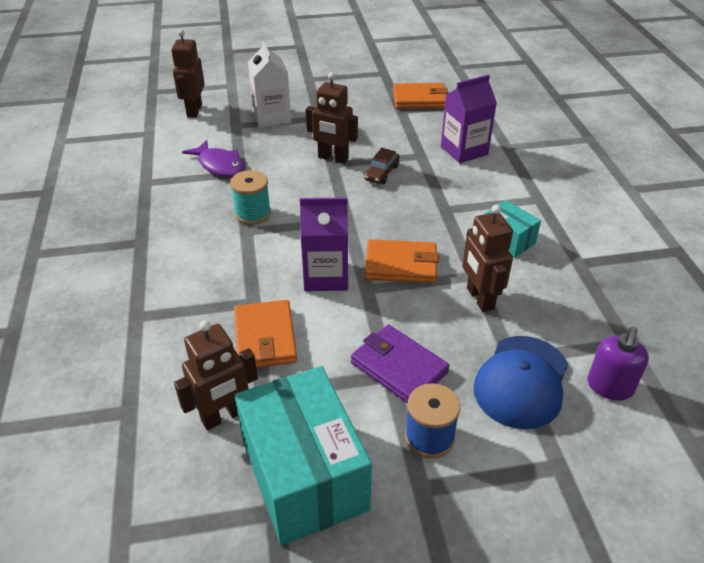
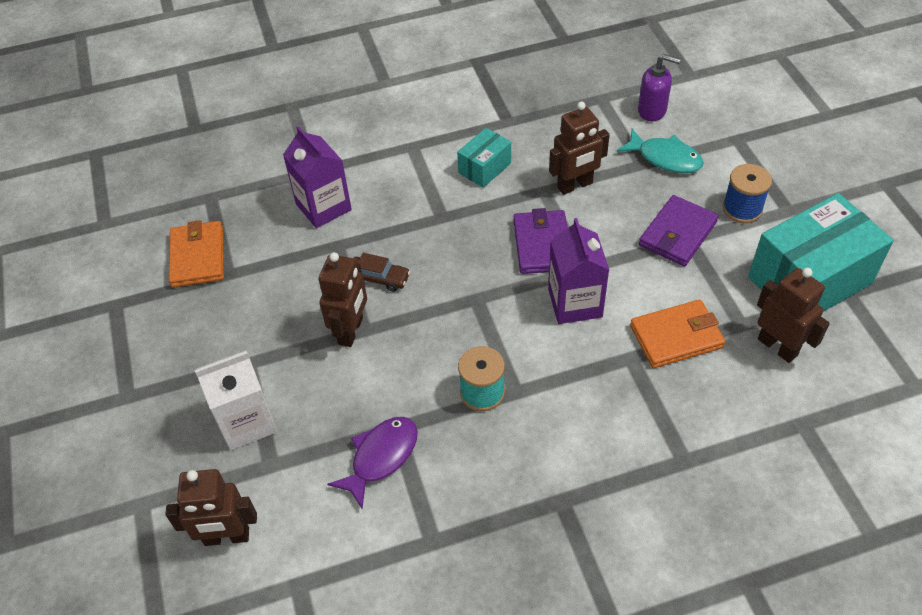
camera: 95 degrees left, 10 degrees up
(401, 265) = (542, 245): orange wallet -> purple wallet
(521, 381) = (665, 158): blue cap -> turquoise fish

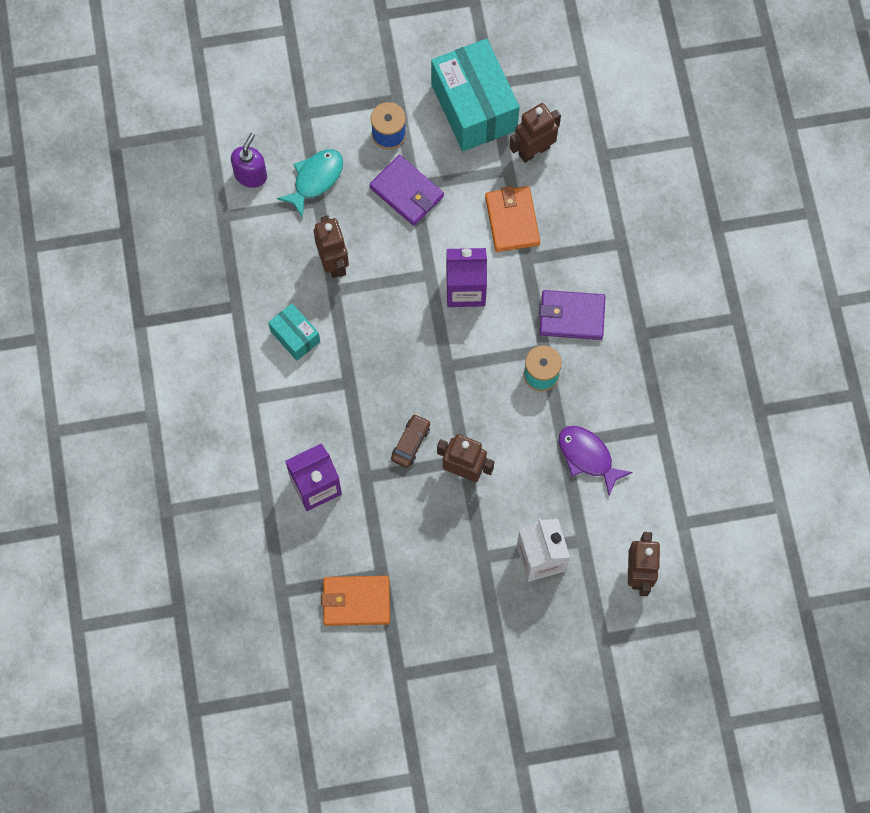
camera: 85 degrees left, 20 degrees up
(542, 245) = (398, 303): purple wallet -> purple wallet (572, 316)

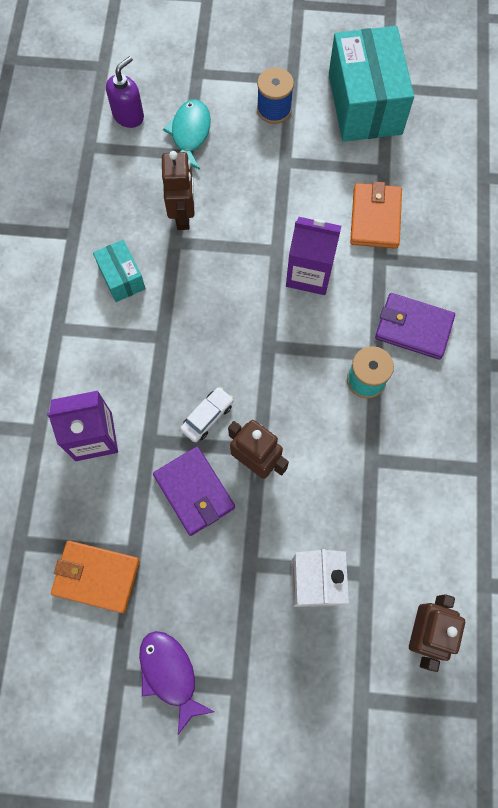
camera: 15 degrees right, 0 degrees up
(315, 179) = (190, 134): turquoise fish -> turquoise fish turned 45 degrees counterclockwise
(406, 192) = (276, 166): purple wallet -> purple wallet (194, 491)
(410, 443) = (207, 417): brown car -> white car
(534, 150) = (414, 157): brown robot -> none
(588, 457) = (395, 481): purple fish -> purple fish (170, 674)

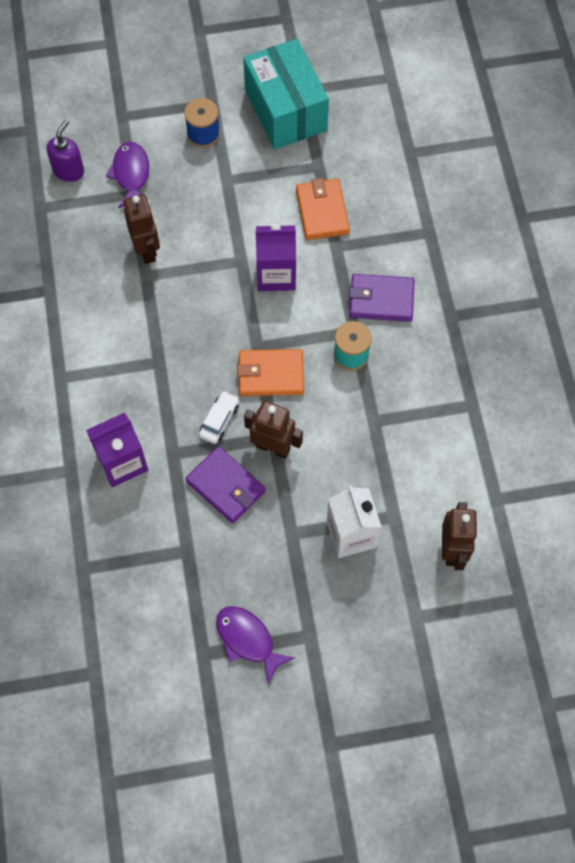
camera: 15 degrees left, 5 degrees down
(96, 576) = (160, 578): orange wallet -> orange wallet (271, 374)
(122, 278) = (106, 318): turquoise box -> none
(190, 134) = (131, 174): turquoise fish -> purple fish

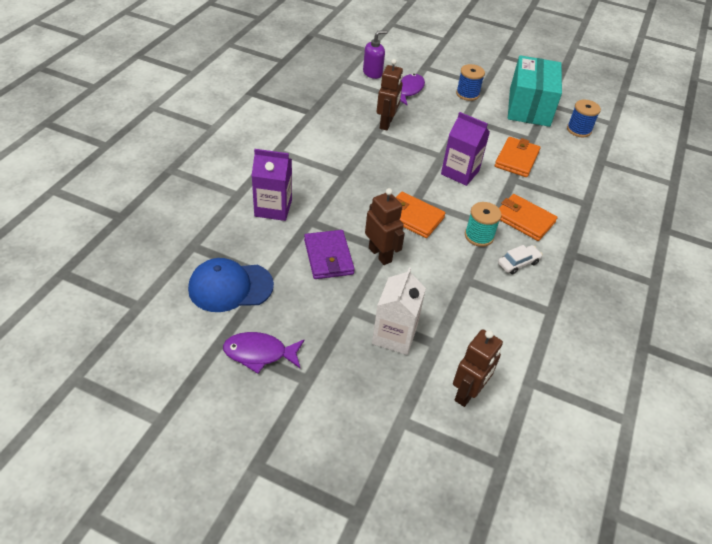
camera: 30 degrees right, 20 degrees down
(161, 589) = (230, 287): none -> blue cap
(219, 420) = (356, 221): white car -> white car (518, 263)
(248, 640) = (259, 353): purple fish -> purple fish turned 75 degrees counterclockwise
(360, 115) = (578, 130): none -> blue spool
(381, 300) = (524, 219): purple wallet -> orange wallet

